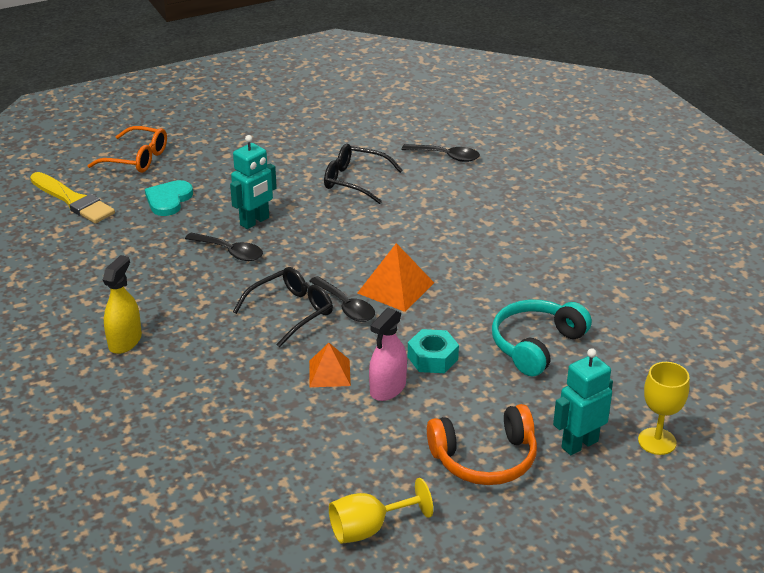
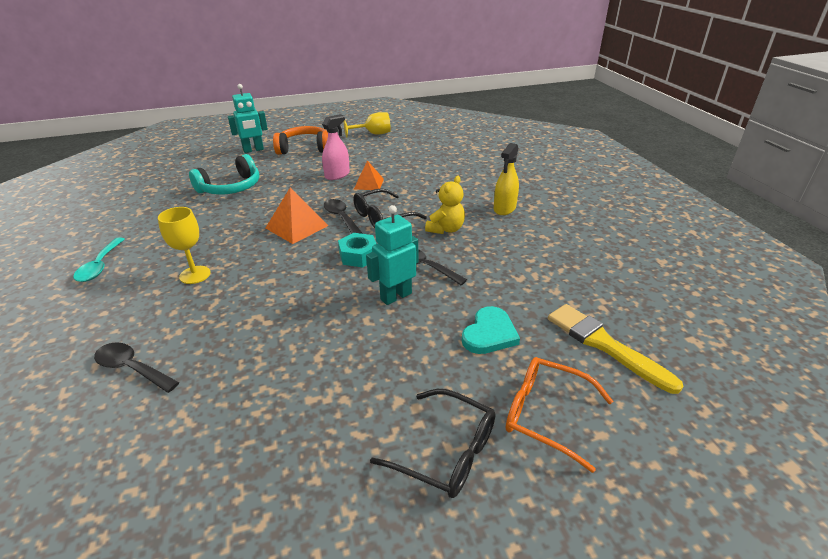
camera: 170 degrees left, 0 degrees up
(207, 300) = (446, 229): none -> yellow teddy bear
(355, 181) = (268, 339): black glasses -> black glasses (446, 452)
(432, 358) = (301, 186): turquoise nut -> turquoise nut (358, 256)
(574, 223) = (100, 266): none -> turquoise spoon
(657, 441) = (214, 149): yellow goblet -> yellow goblet (195, 275)

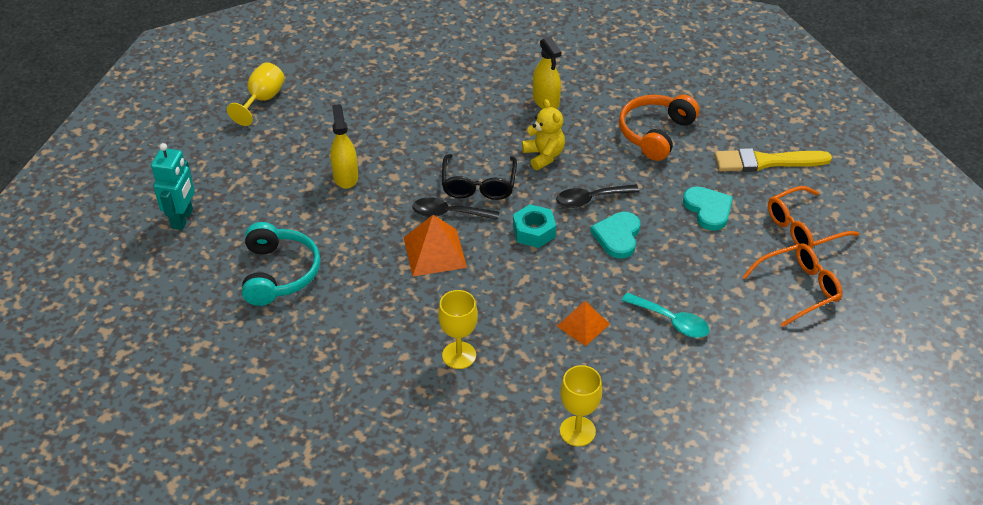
camera: 55 degrees left, 10 degrees up
(100, 266) = (367, 426): turquoise spoon -> turquoise spoon (671, 321)
(132, 368) = (577, 431): black spoon -> yellow goblet
(304, 148) = (235, 173): orange headphones -> orange headphones (655, 133)
(337, 175) = (345, 177): pink spray bottle -> yellow spray bottle
(369, 184) = (395, 162): orange pyramid -> orange pyramid (583, 325)
(395, 296) = (617, 236): turquoise robot -> turquoise heart
(446, 452) = (798, 289): black glasses -> orange glasses

